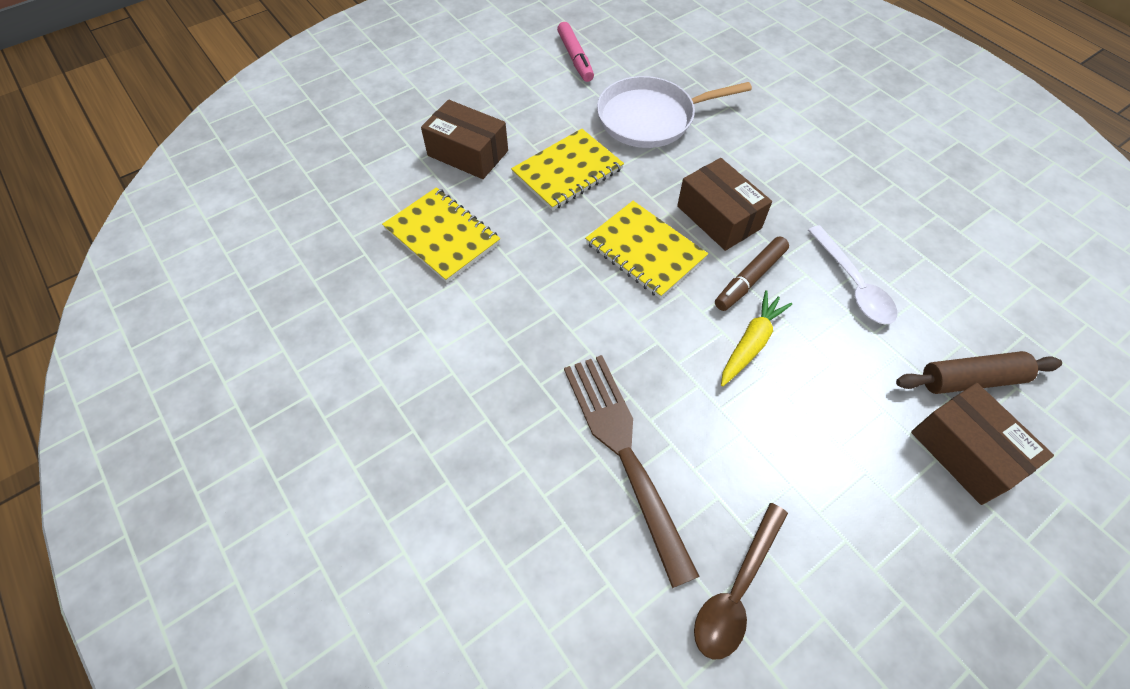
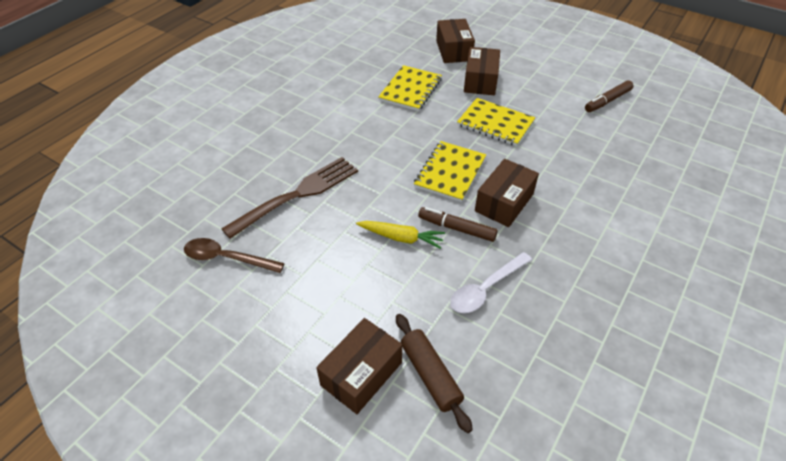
camera: 70 degrees right, 10 degrees down
(376, 156) = (453, 51): none -> brown box
(575, 58) = (607, 101): pink marker -> brown marker
(650, 118) = (577, 149): white pan -> none

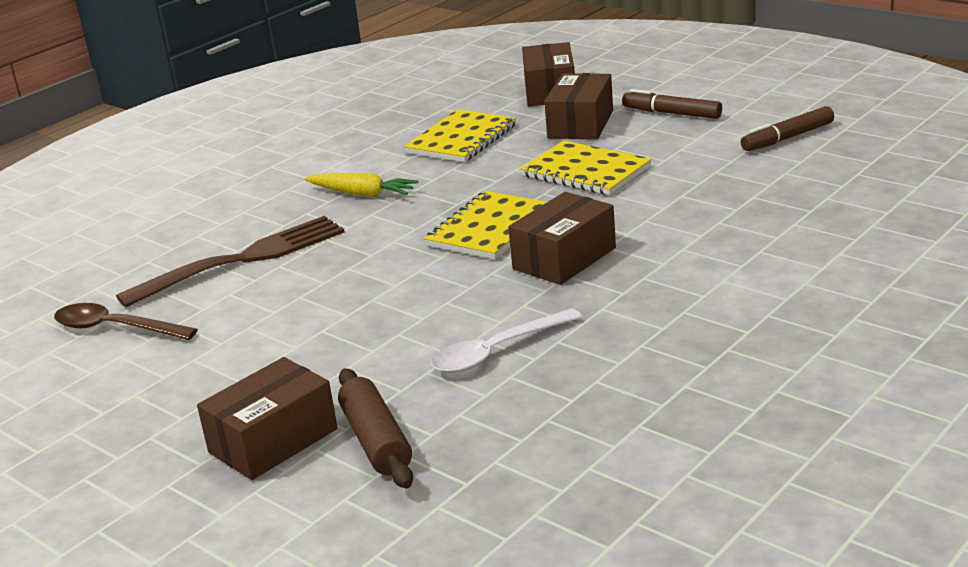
camera: 10 degrees right, 20 degrees down
(401, 238) = (385, 301): yellow carrot -> yellow carrot (362, 194)
(457, 228) = (477, 289): brown marker -> brown marker (672, 113)

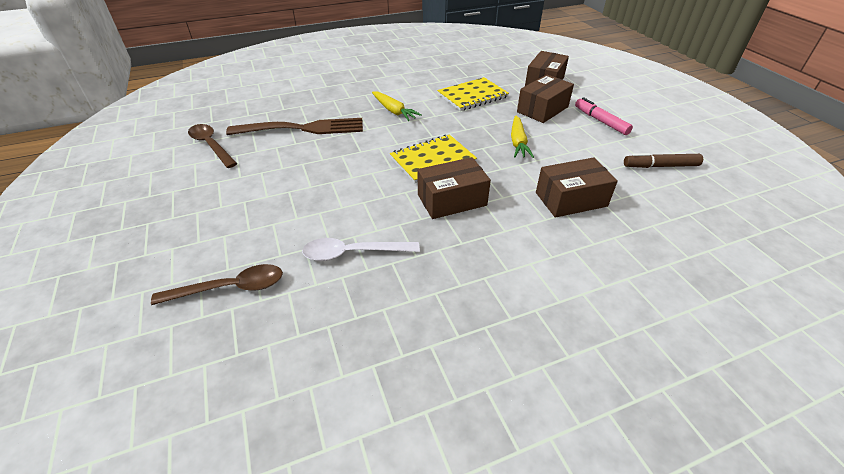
camera: 25 degrees right, 15 degrees up
(273, 440) = (188, 258): brown box -> brown box (571, 199)
(376, 441) = (230, 288): brown rolling pin -> brown spoon
(586, 171) = (518, 142): yellow notebook -> yellow carrot
(672, 113) = (601, 121): brown marker -> pink marker

